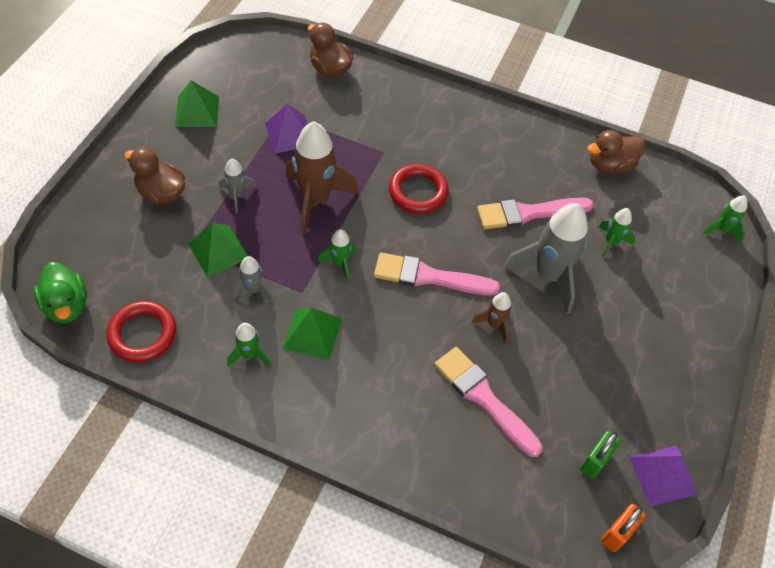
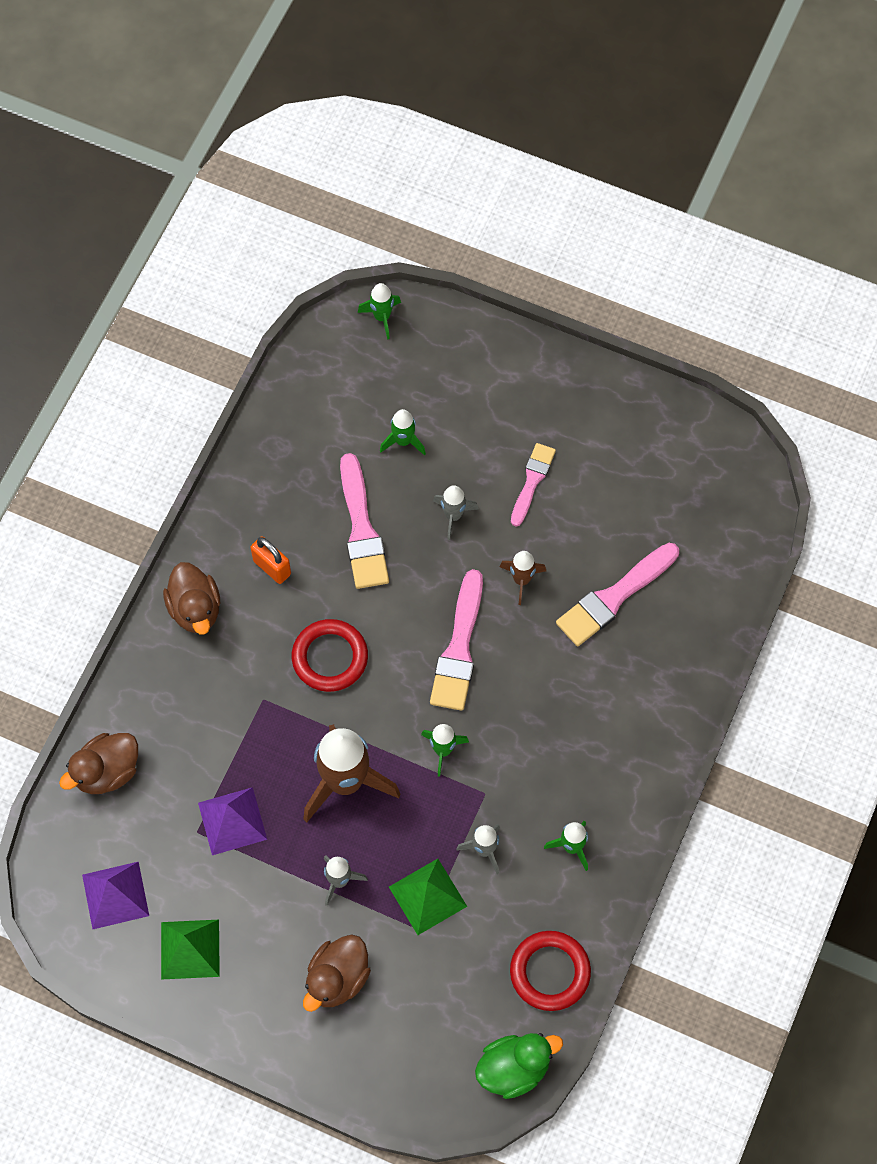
camera: 85 degrees left, 10 degrees up
(312, 333) = (541, 778): green pyramid -> none
(548, 276) = (453, 516): grey rocket -> grey rocket, size x0.49
(589, 335) = (532, 481): none -> pink brush
(595, 461) = (679, 494): green padlock -> none
(610, 165) = (283, 426): brown duck -> brown duck (195, 609)
(617, 533) = (753, 484): orange padlock -> orange padlock (272, 567)
(663, 475) = (691, 433): purple pyramid -> purple pyramid (115, 895)

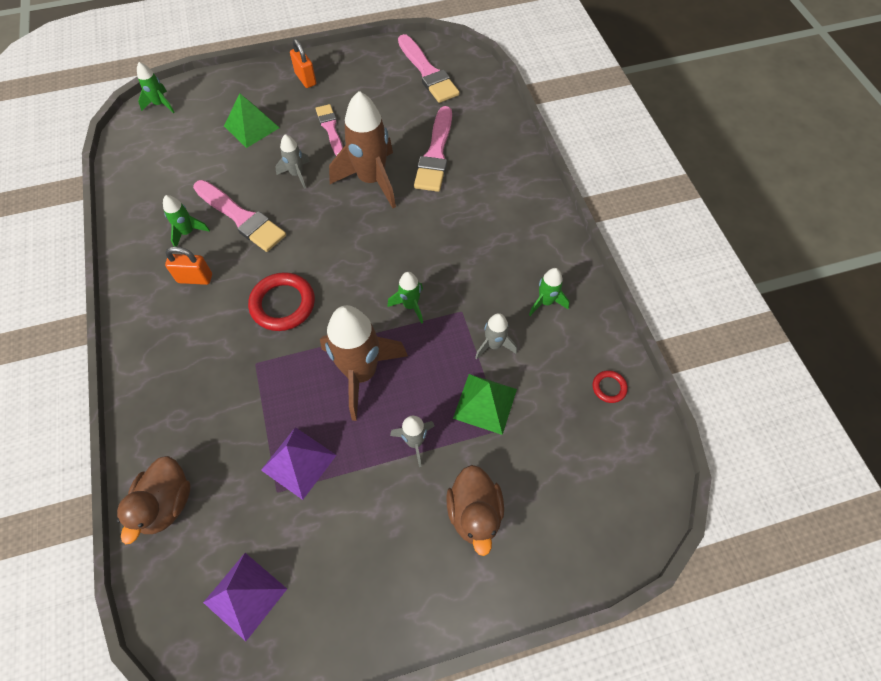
camera: 40 degrees left, 5 degrees down
(190, 949) = (342, 587): green pyramid -> green pyramid (251, 126)
(195, 609) = (156, 341): brown duck -> none
(403, 441) = (229, 156): green rocket -> green rocket (188, 232)
(459, 648) = (366, 241): pink brush -> pink brush (427, 72)
(514, 1069) = (651, 471): green duck -> none
(521, 580) = (371, 180): brown rocket -> brown rocket, size x2.03
(550, 972) = (609, 387): red ring -> red ring, size x0.49
(558, 392) = (305, 79): none -> orange padlock

